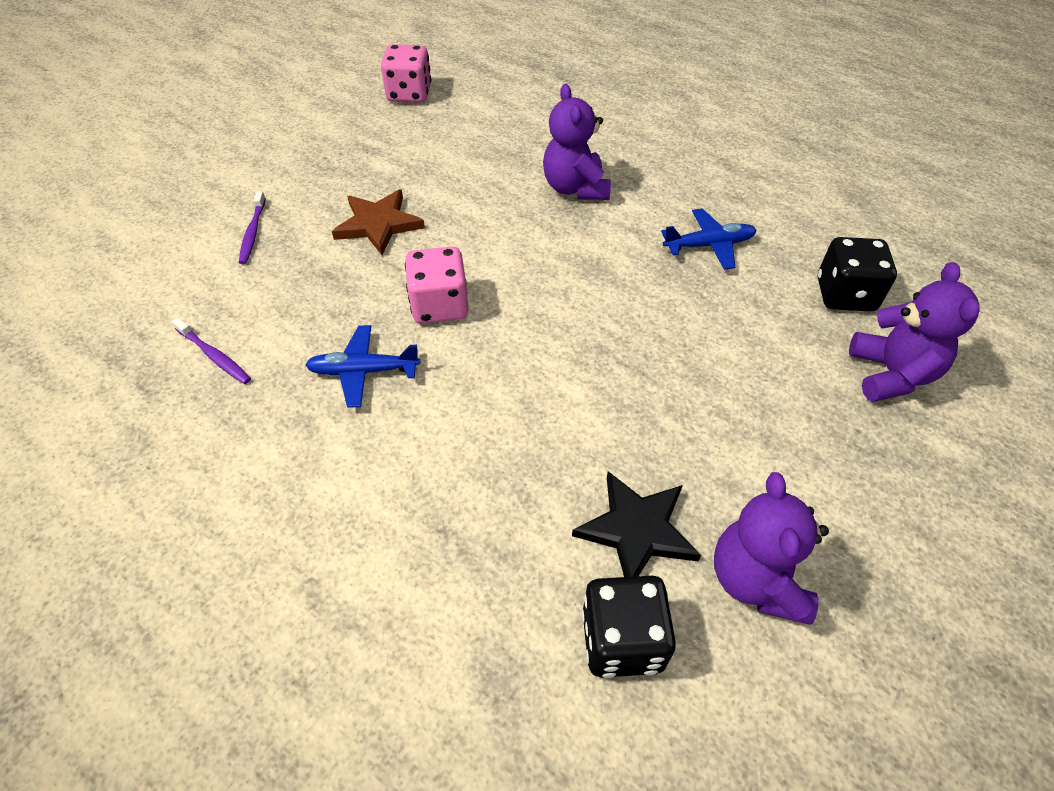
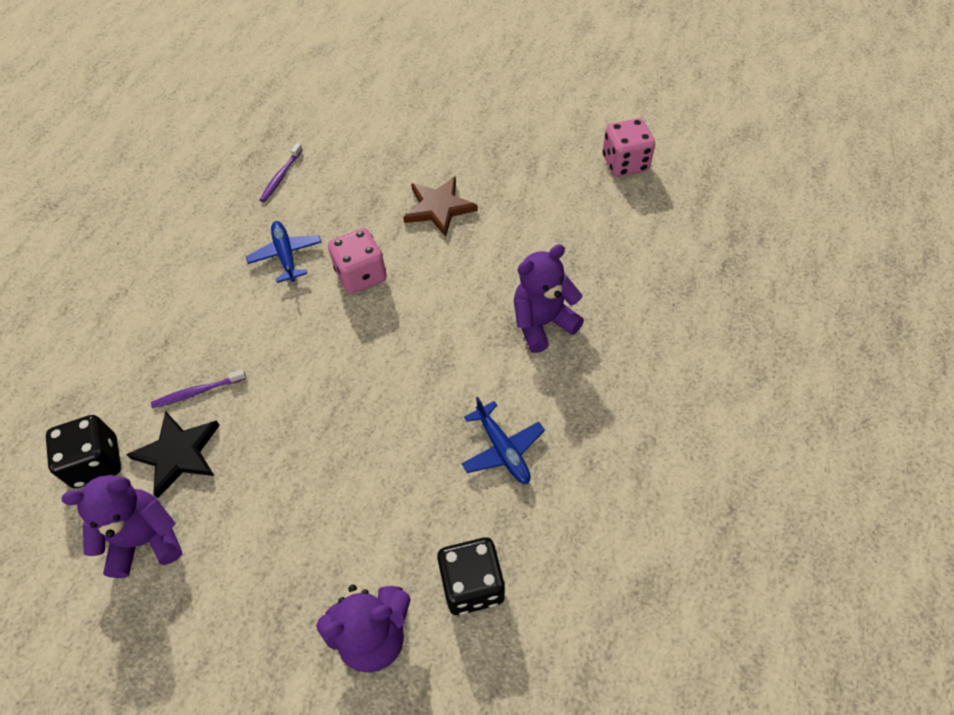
camera: 75 degrees right, 5 degrees up
(253, 233) = (402, 144): purple toothbrush -> purple toothbrush (197, 392)

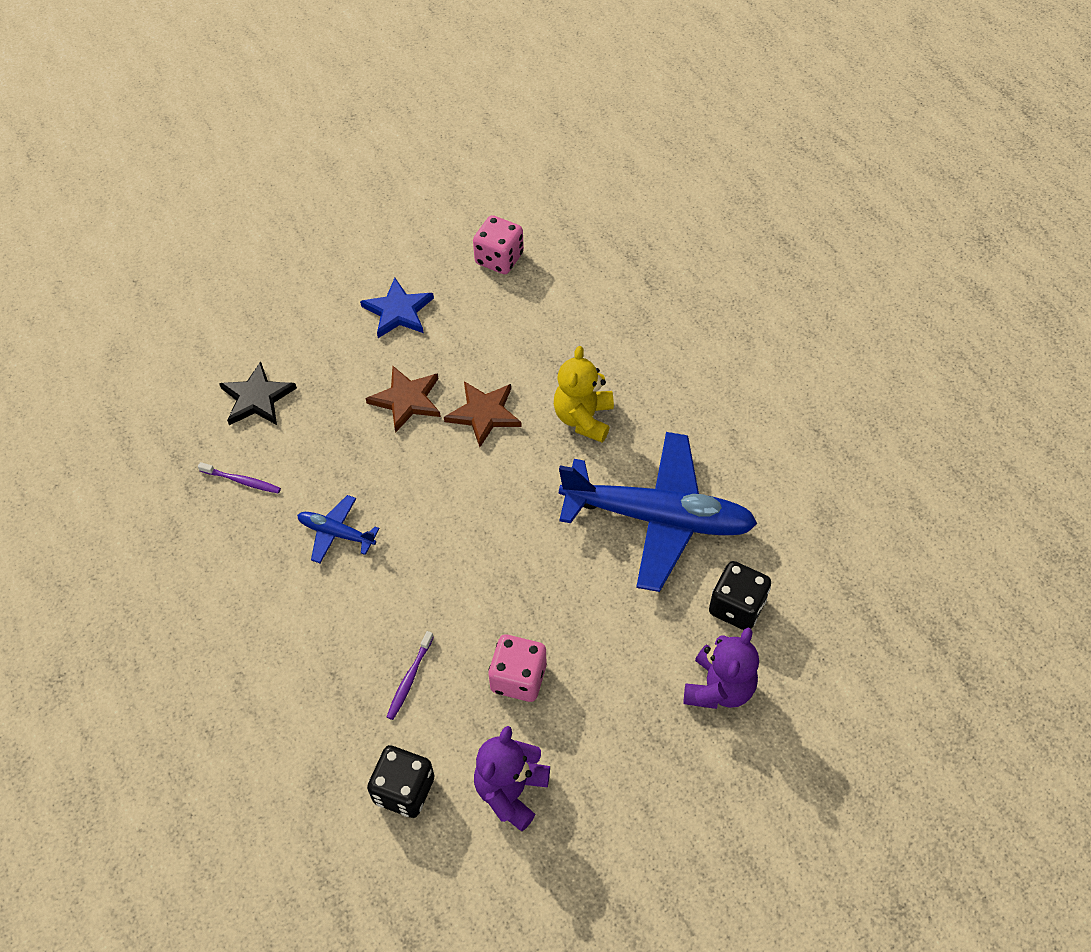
camera: 50 degrees left, 0 degrees up
(178, 453) = (455, 726): black star -> black star (257, 398)
(281, 177) = (242, 481): purple toothbrush -> purple toothbrush turned 45 degrees counterclockwise
(361, 275) = (416, 496): pink dice -> pink dice (518, 678)
(476, 259) = (484, 414): none -> brown star
(502, 449) = (658, 518): blue plane -> blue plane, size x2.28
(509, 147) = (398, 311): none -> blue star
(542, 323) = (583, 418): purple teddy bear -> yellow teddy bear

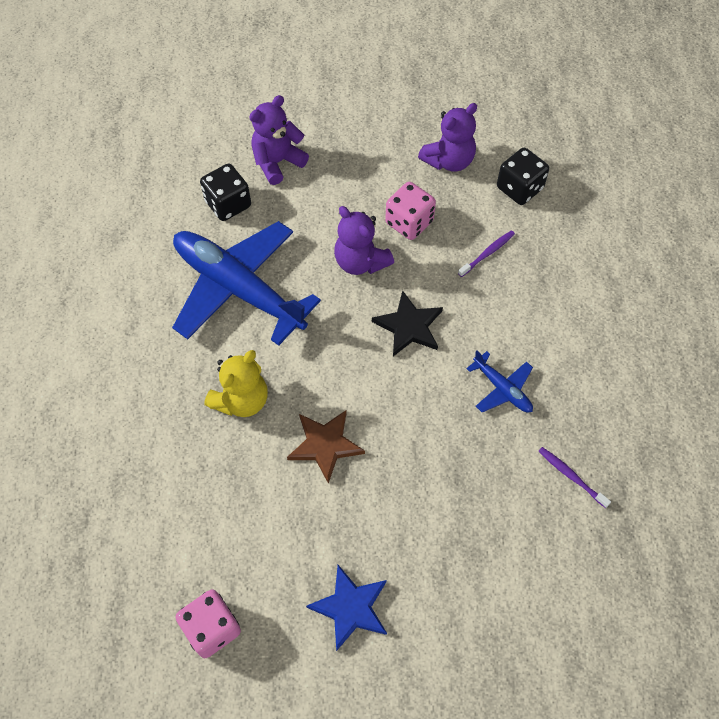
camera: 155 degrees left, 5 degrees up
(257, 398) = (532, 564): black star -> black star (409, 326)
(406, 400) = (388, 493): brown star -> none
(548, 604) = (360, 261): none -> purple teddy bear

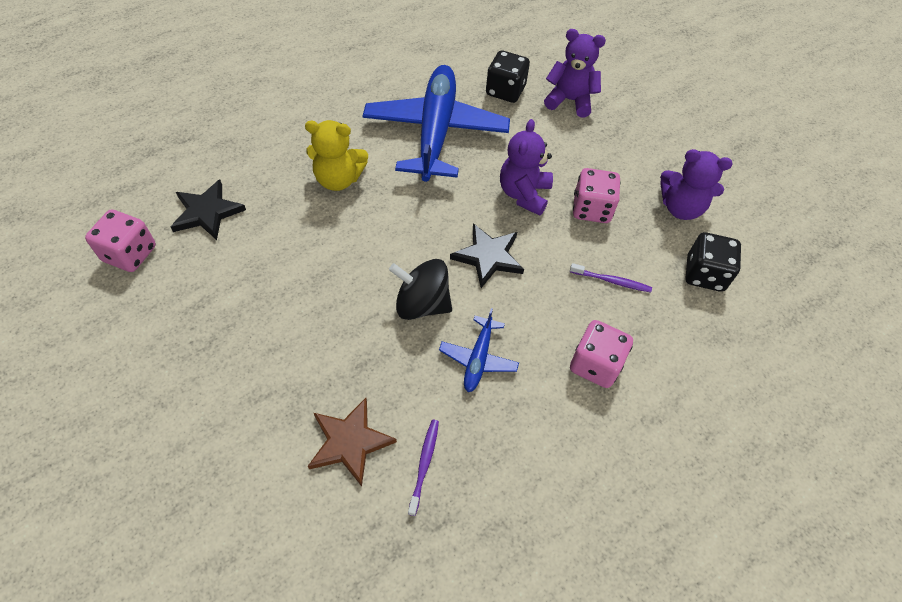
camera: 55 degrees right, 5 degrees down
(204, 535) = (207, 212): none -> black star
(325, 445) = (333, 251): brown star -> brown star (350, 442)
(350, 608) = (191, 340): blue star -> none
(426, 402) = (422, 304): none -> black spinning top
(553, 311) = (595, 364): none -> pink dice

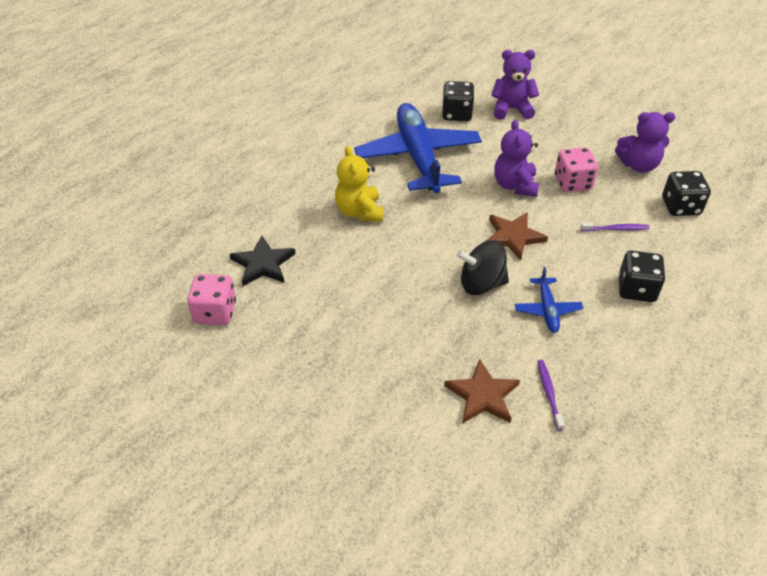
camera: 15 degrees left, 10 degrees down
(338, 179) = (359, 211): yellow teddy bear -> yellow teddy bear turned 90 degrees clockwise
(488, 257) = (513, 237): black star -> brown star
(595, 364) = (636, 289): pink dice -> black dice

